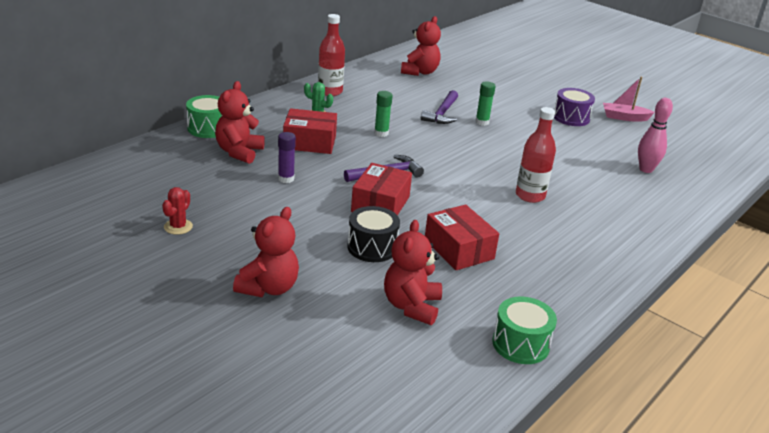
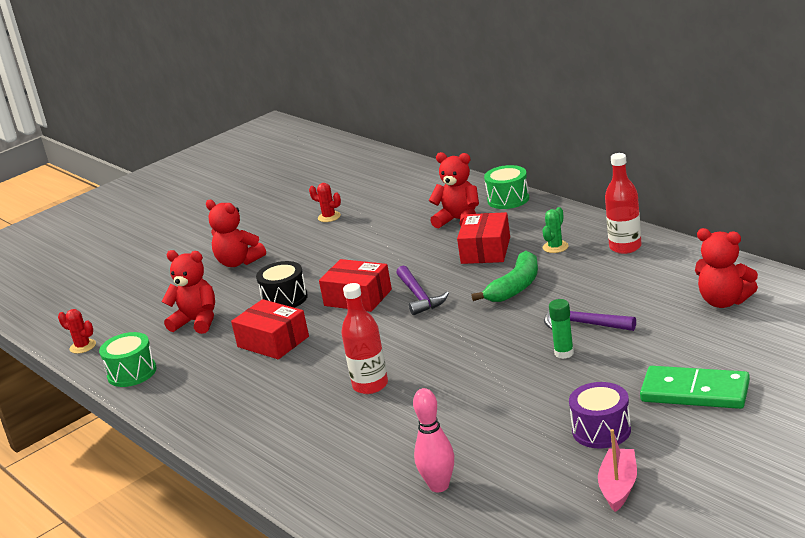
camera: 105 degrees right, 5 degrees down
(286, 179) = (407, 248): purple glue stick -> none
(381, 133) = (515, 287): green glue stick -> green banana
(459, 249) = (273, 342): red box -> red box turned 60 degrees clockwise
(461, 403) = (83, 346): none -> red cactus
(525, 90) = (695, 392): none -> green domino

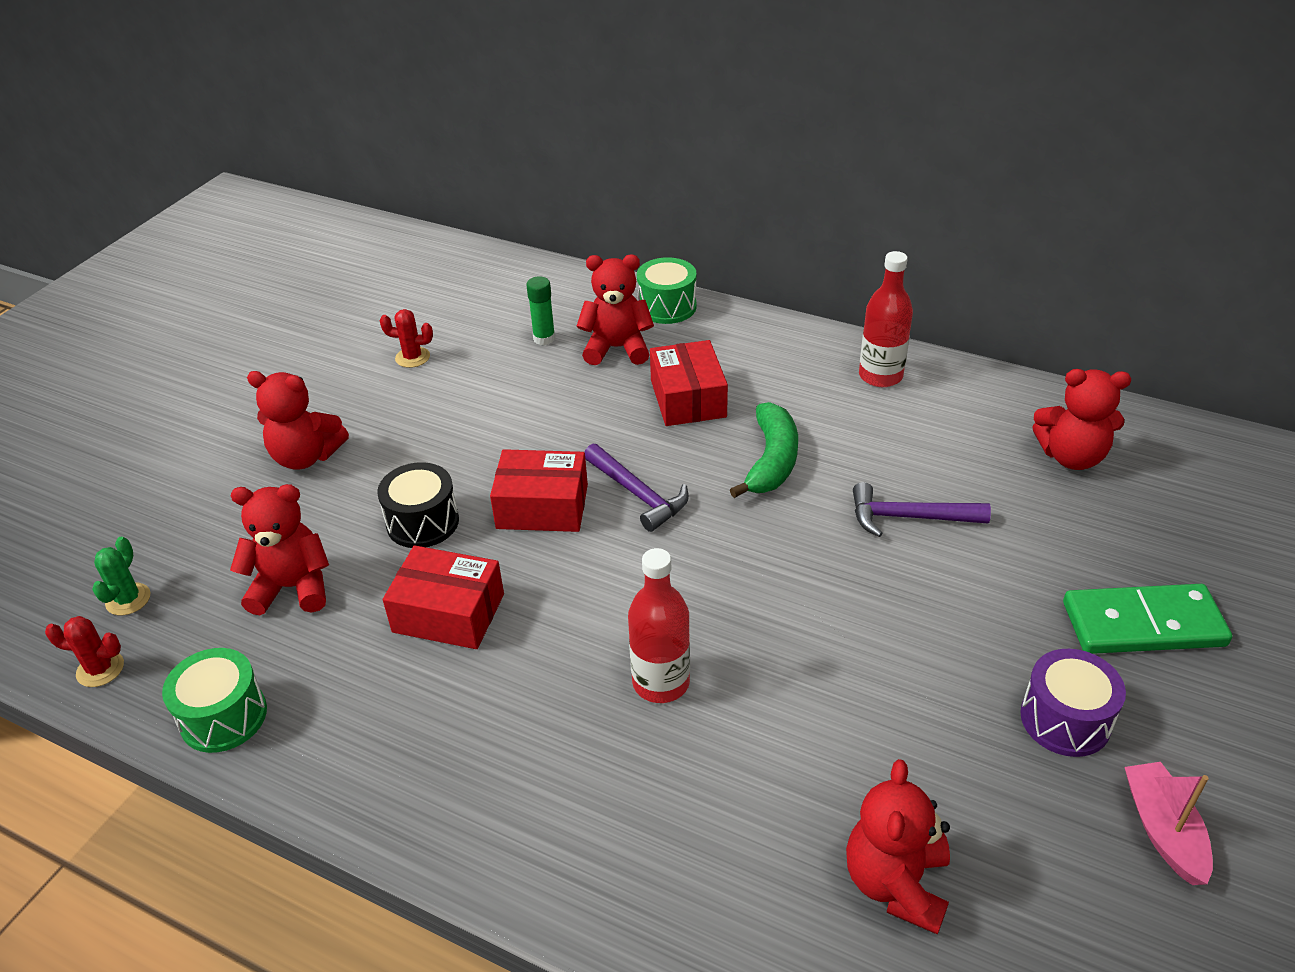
camera: 25 degrees left, 15 degrees up
(439, 486) = (896, 883): pink bowling pin -> red teddy bear
(555, 247) = (784, 384): green cactus -> green cactus (128, 599)
(564, 353) = (917, 576): green glue stick -> green glue stick (544, 338)

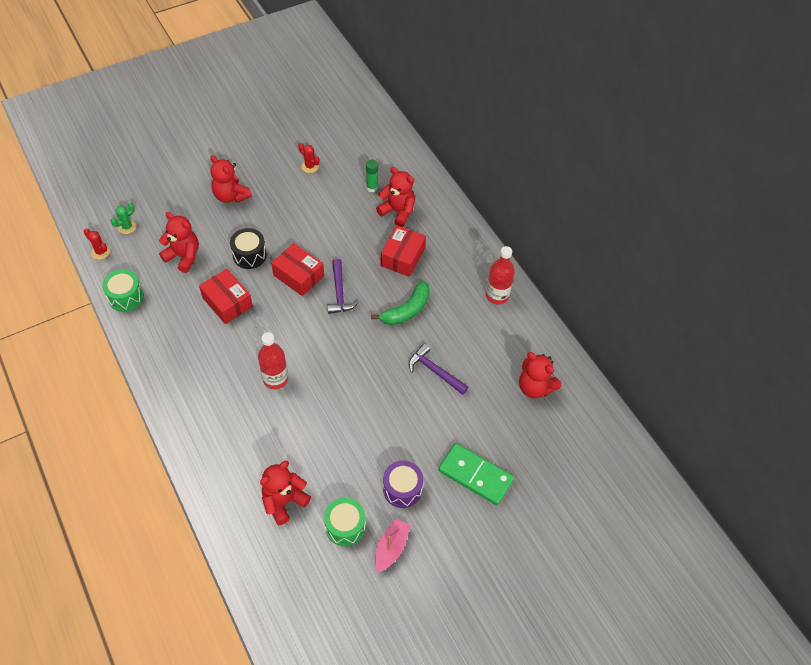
camera: 30 degrees right, 15 degrees up
(667, 307) = (441, 200): green drum -> green drum (345, 526)

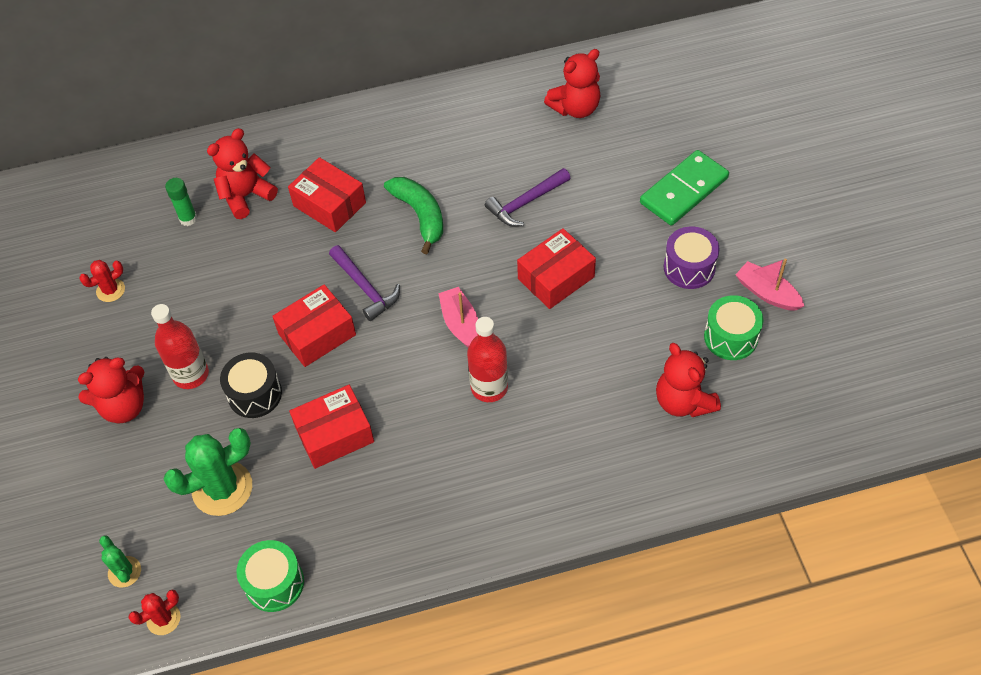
camera: 70 degrees left, 0 degrees up
(183, 256) = (222, 488): red teddy bear -> green cactus
(322, 352) = (460, 323): none -> pink boat
(339, 293) = (365, 288): purple hammer -> purple hammer turned 45 degrees clockwise
(373, 402) = (556, 278): none -> red box
(497, 295) = (428, 116): red bottle -> red bottle (191, 374)

